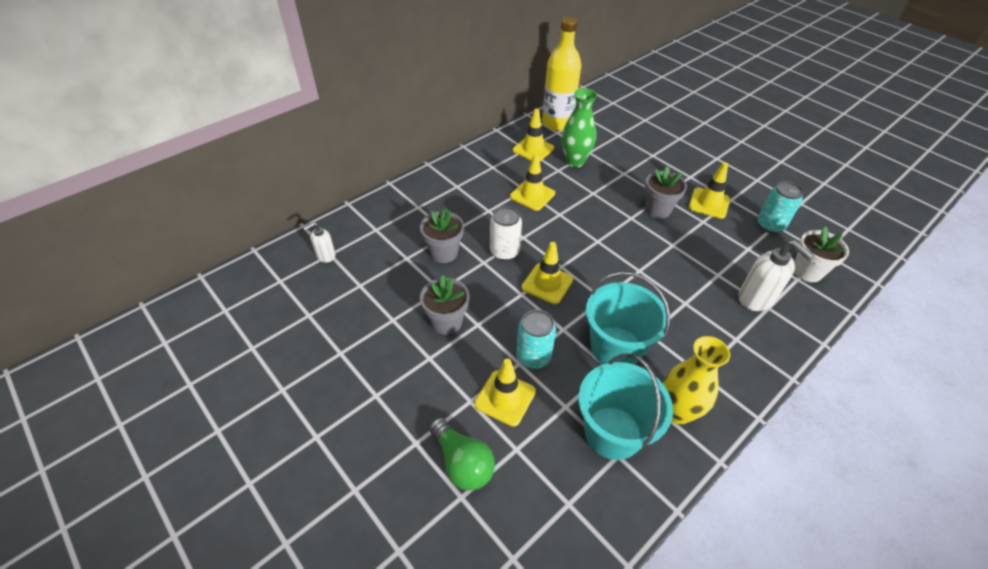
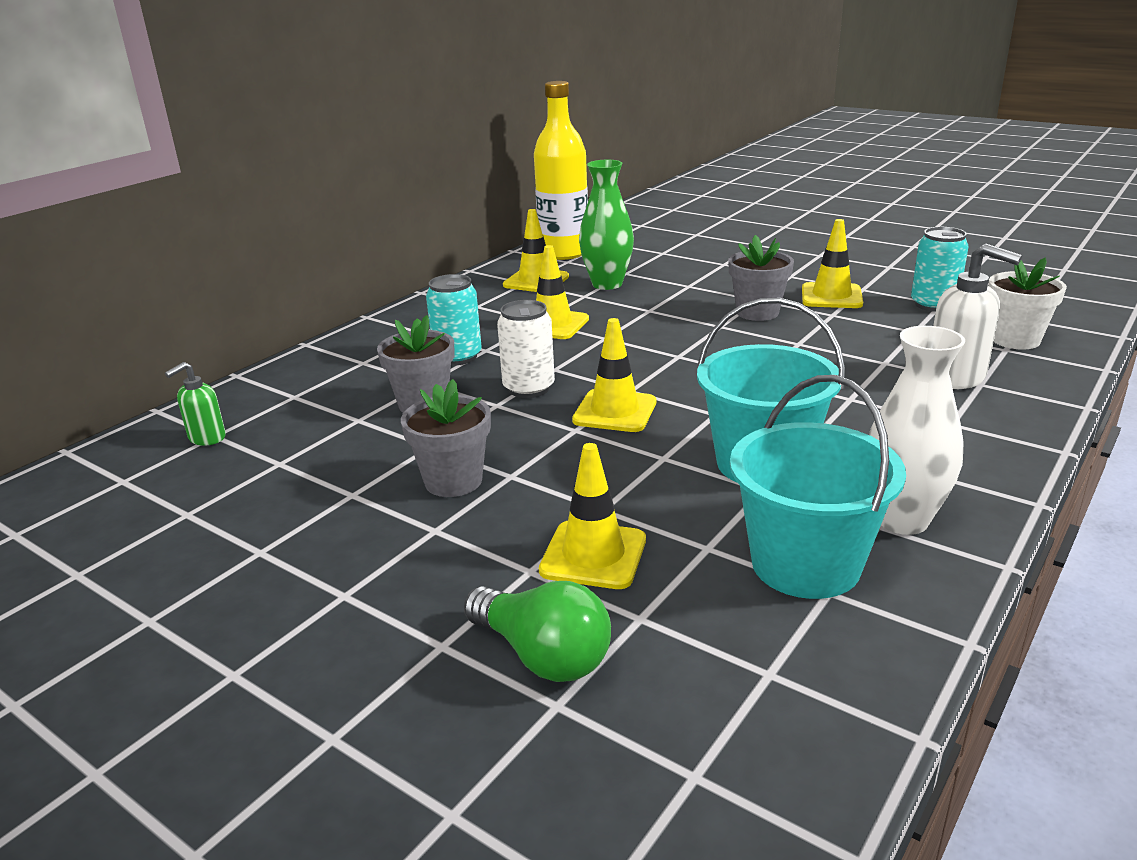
camera: 10 degrees left, 20 degrees down
(325, 255) = (206, 438): white soap dispenser -> green soap dispenser
(533, 357) = (625, 497): turquoise can -> turquoise can (458, 357)
(677, 412) = (902, 520): yellow vase -> white vase

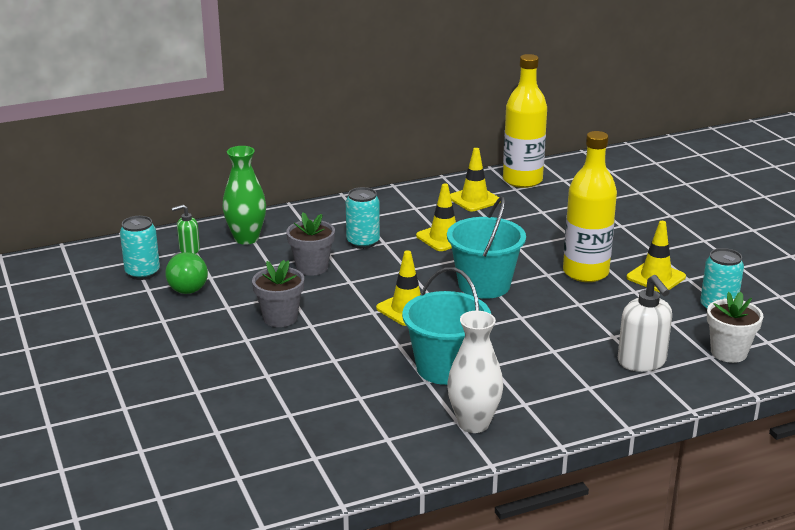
camera: 30 degrees right, 0 degrees up
(154, 493) = (142, 273): none -> turquoise can
(529, 388) = (378, 277): white can -> none
(543, 655) = (232, 412): green light bulb -> green light bulb (186, 285)
(593, 555) = (302, 380): yellow traffic cone -> none
(607, 284) = (517, 217): green vase -> green vase (246, 238)
(757, 312) = (585, 272): grey flower pot -> yellow bottle
(805, 564) = (394, 423): turquoise bucket -> turquoise bucket (484, 285)

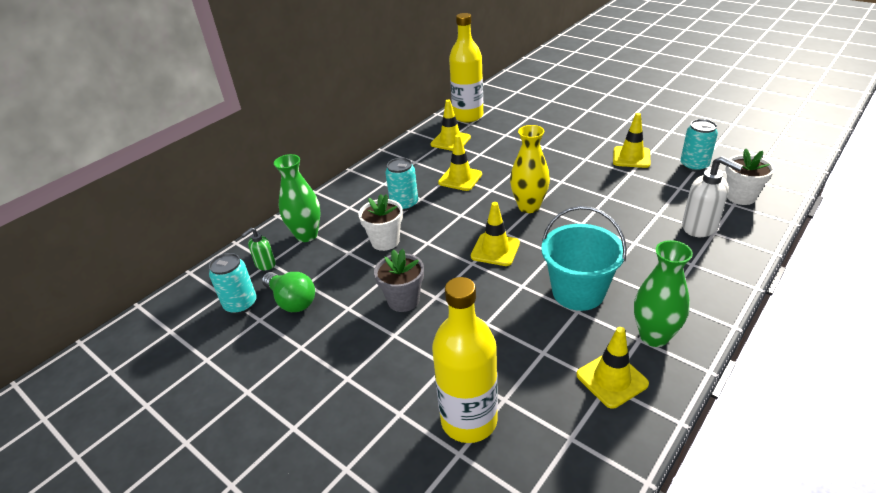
camera: 25 degrees left, 10 degrees up
(312, 267) = (385, 241): grey flower pot -> white flower pot
(396, 436) = (612, 379): none -> yellow traffic cone
(473, 424) = (654, 336): white vase -> green vase
(484, 285) = (529, 207): turquoise bucket -> yellow vase
(585, 272) = (584, 170): yellow bottle -> yellow bottle (469, 420)

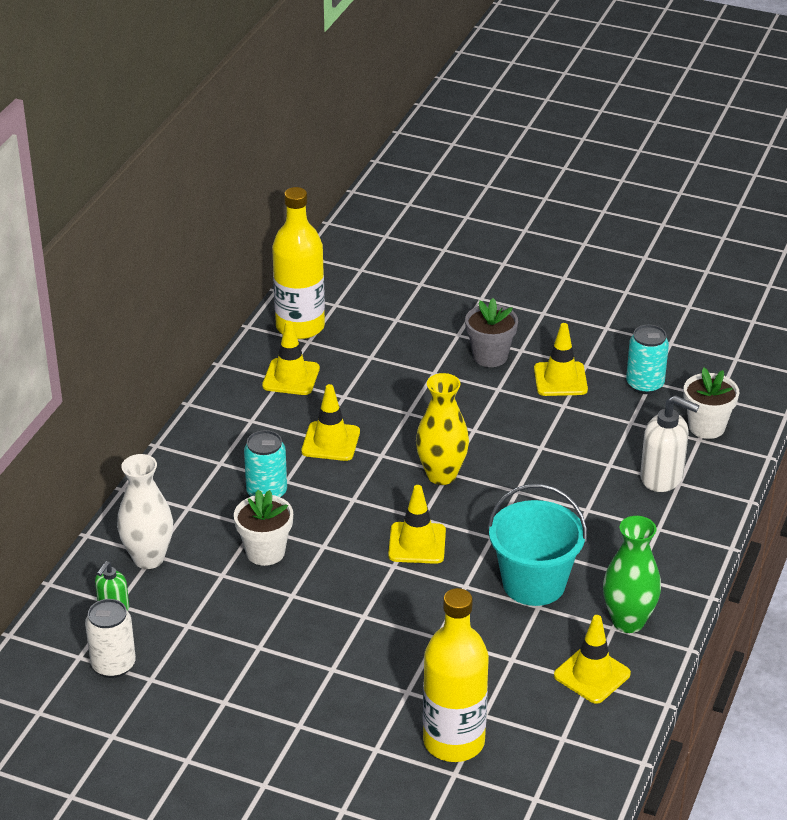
camera: 20 degrees left, 0 degrees up
(241, 304) = (113, 665): turquoise can -> white can
(292, 301) = (180, 649): green light bulb -> none
(307, 235) = (148, 558): green vase -> white vase
(403, 300) = (325, 626): grey flower pot -> grey flower pot (490, 356)

